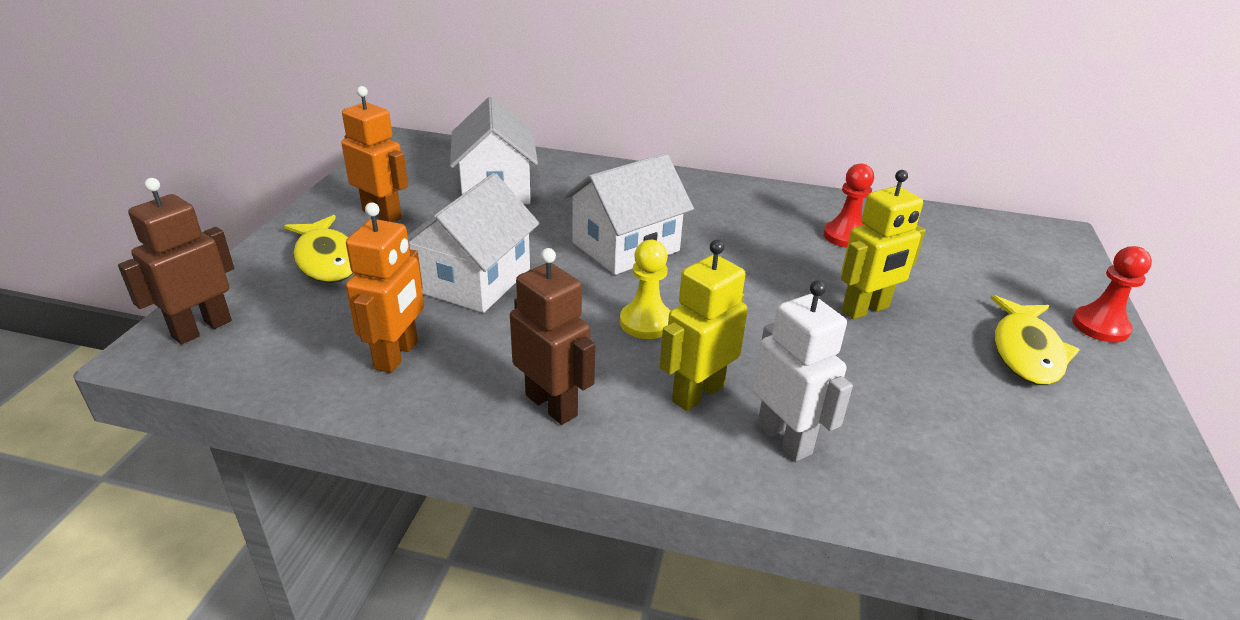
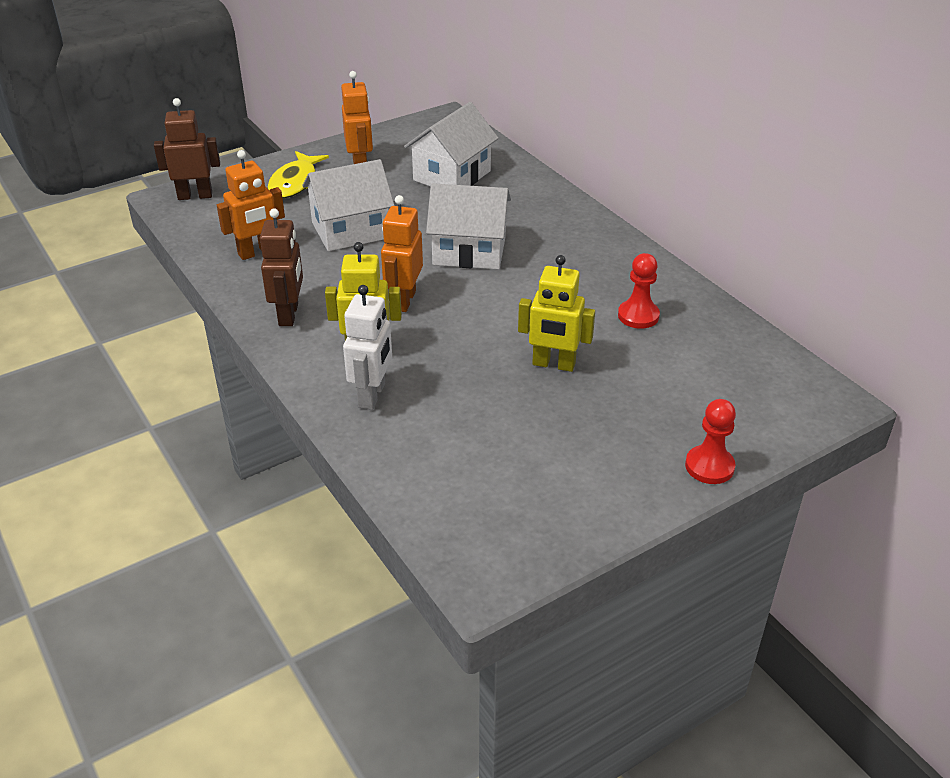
camera: 45 degrees right, 5 degrees up
(646, 322) = (404, 300): yellow pawn -> orange robot
(1026, 351) = (614, 445): yellow fish -> none

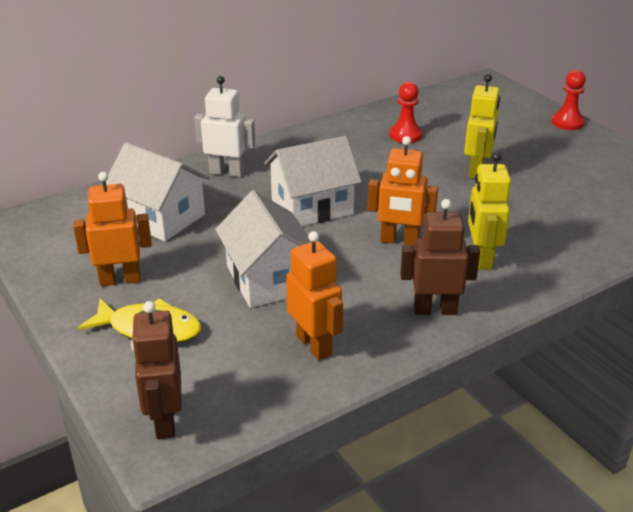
camera: 90 degrees left, 5 degrees down
(372, 395) = (545, 253): white robot -> white robot (227, 172)
(469, 251) = (312, 207): white house -> white house turned 60 degrees clockwise

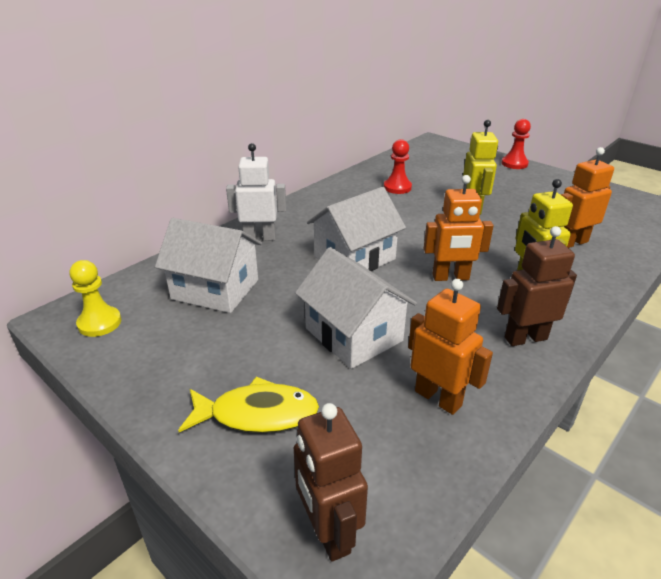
camera: 15 degrees left, 0 degrees up
(47, 232) = (99, 323): none -> yellow pawn
(120, 280) = (201, 362): orange robot -> orange robot (572, 243)

